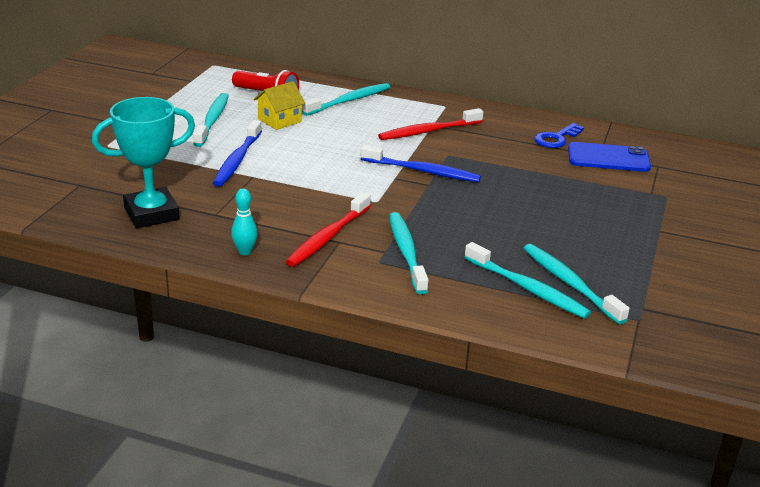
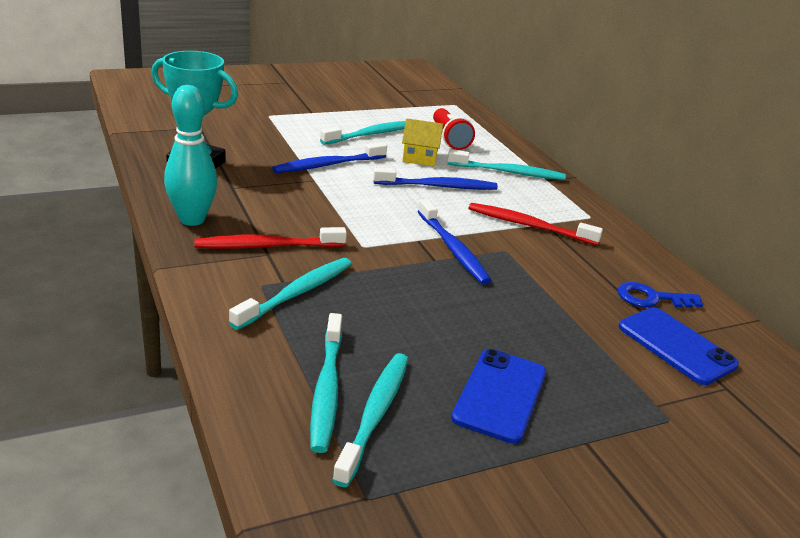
camera: 45 degrees right, 0 degrees up
(245, 251) = (192, 219): turquoise bowling pin -> turquoise bowling pin, size x1.94
(332, 135) = (438, 186): none -> blue toothbrush
(594, 234) = (500, 395): none -> blue phone

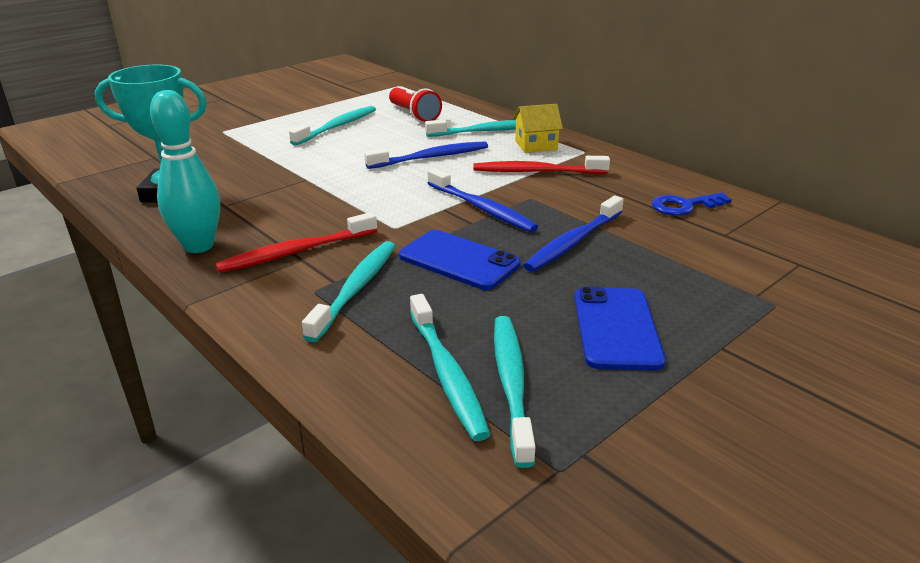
camera: 15 degrees left, 0 degrees up
(328, 165) = (311, 163): blue toothbrush -> blue toothbrush (573, 242)
(419, 158) = (397, 137): yellow house -> yellow house (536, 145)
(676, 346) = (734, 240): blue phone -> blue phone (459, 260)

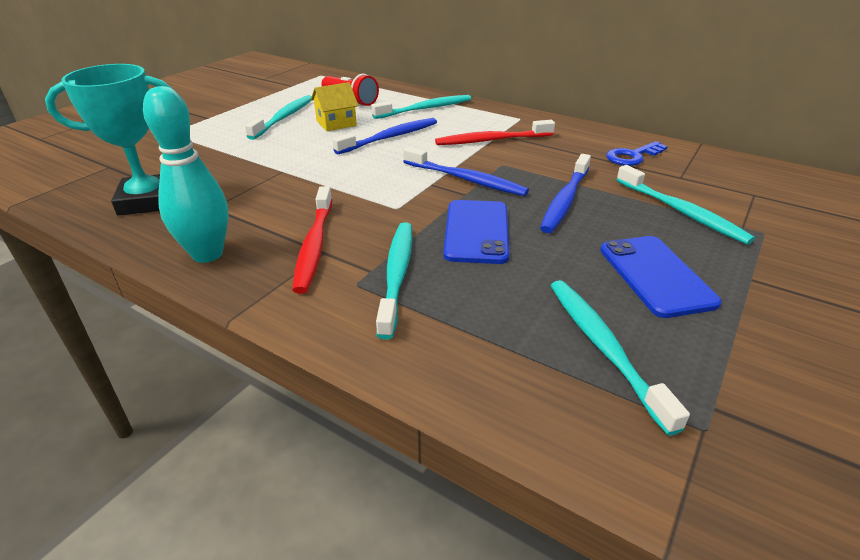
camera: 15 degrees left, 5 degrees up
(296, 252) = (314, 245): red toothbrush -> red toothbrush turned 45 degrees counterclockwise
(447, 373) = (538, 349): turquoise toothbrush -> turquoise toothbrush (681, 212)
(459, 260) = (476, 231): blue phone -> blue phone turned 75 degrees clockwise
(536, 145) = (475, 117): yellow house -> yellow house (336, 123)

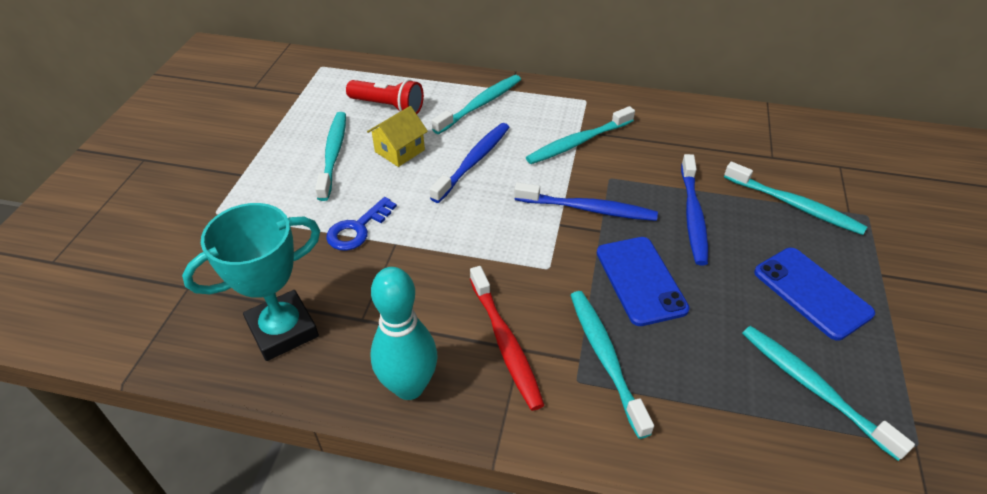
camera: 20 degrees left, 10 degrees up
(491, 140) = (578, 142): red toothbrush -> turquoise toothbrush
(632, 156) = (719, 137): blue key -> blue key (358, 229)

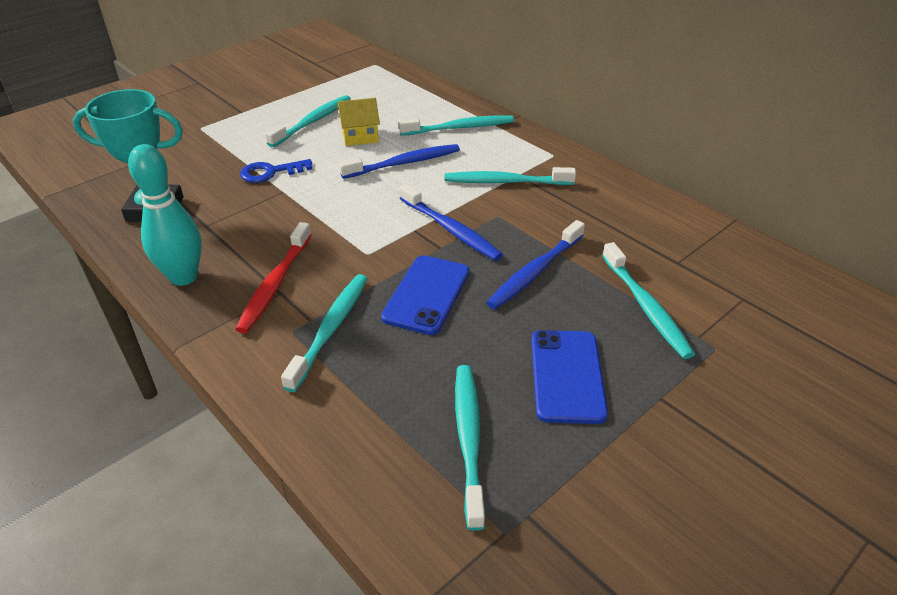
camera: 35 degrees right, 5 degrees down
(388, 107) = (388, 105): red flashlight -> none

